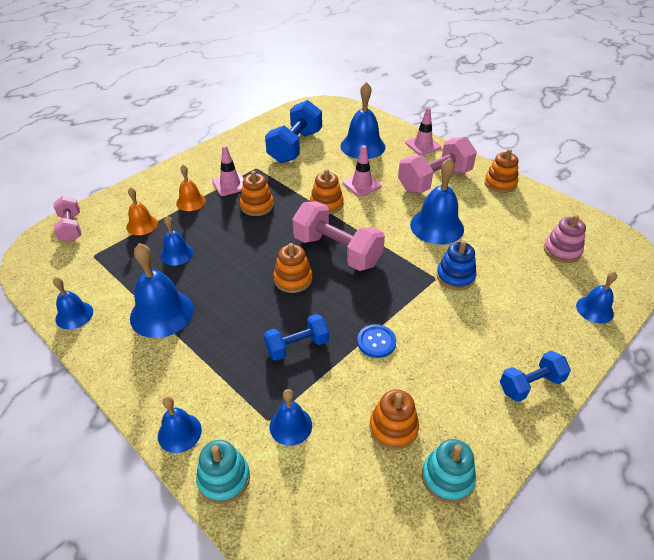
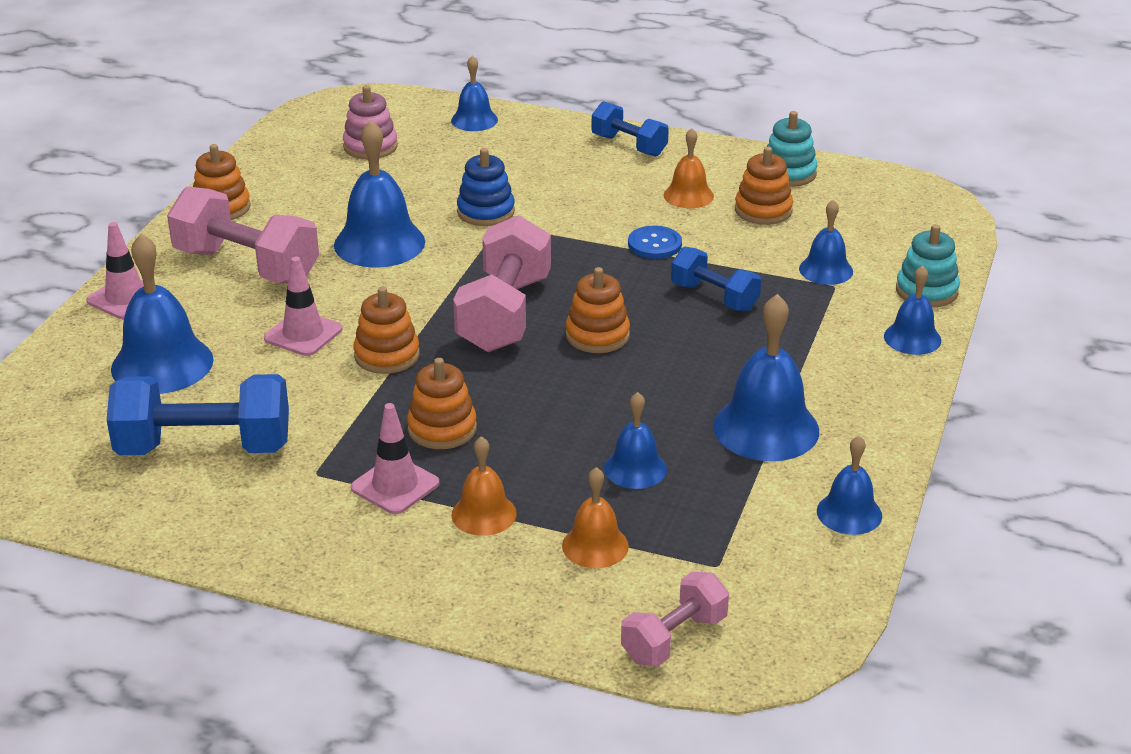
camera: 115 degrees left, 10 degrees down
(436, 389) = (688, 195): none -> orange bell

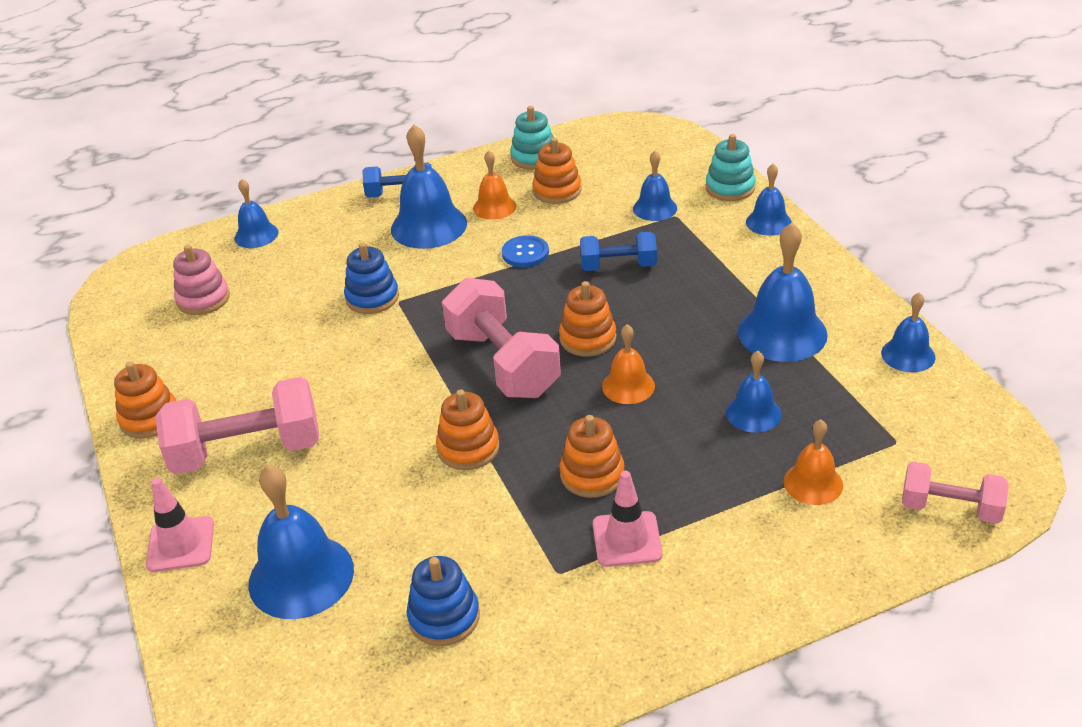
camera: 40 degrees left, 5 degrees up
(204, 448) = (444, 617): blue dumbbell -> blue stacking toy
(303, 334) = (379, 474): pink traffic cone -> none
(379, 243) = (328, 368): blue bell -> blue bell (429, 226)
(484, 514) = (715, 514): orange bell -> orange bell (628, 386)
(674, 638) = (950, 508): pink dumbbell -> pink dumbbell turned 75 degrees counterclockwise

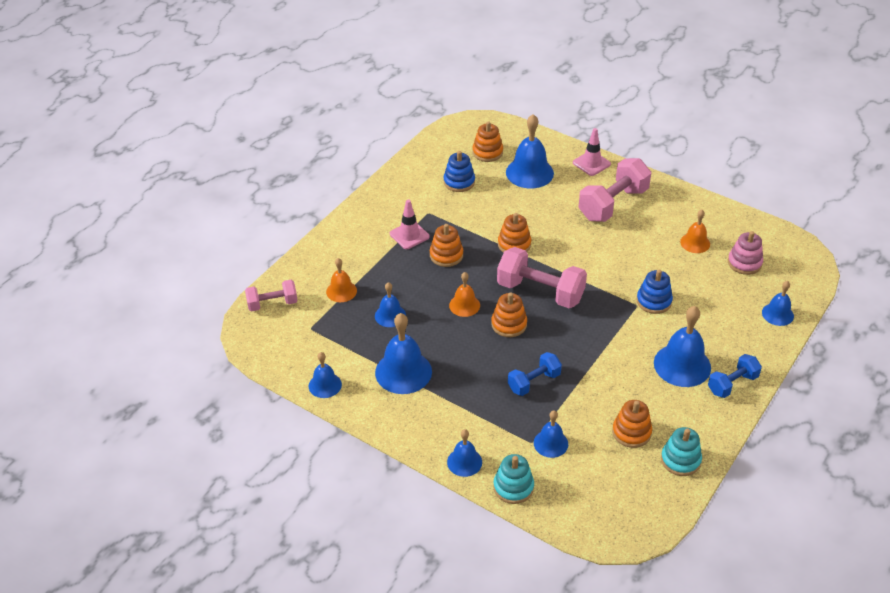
camera: 145 degrees right, 5 degrees up
(150, 418) = (677, 199): orange stacking toy -> orange stacking toy (487, 152)
(494, 207) = (658, 399): orange bell -> orange bell (695, 243)
(525, 253) = (599, 369): blue button -> none

